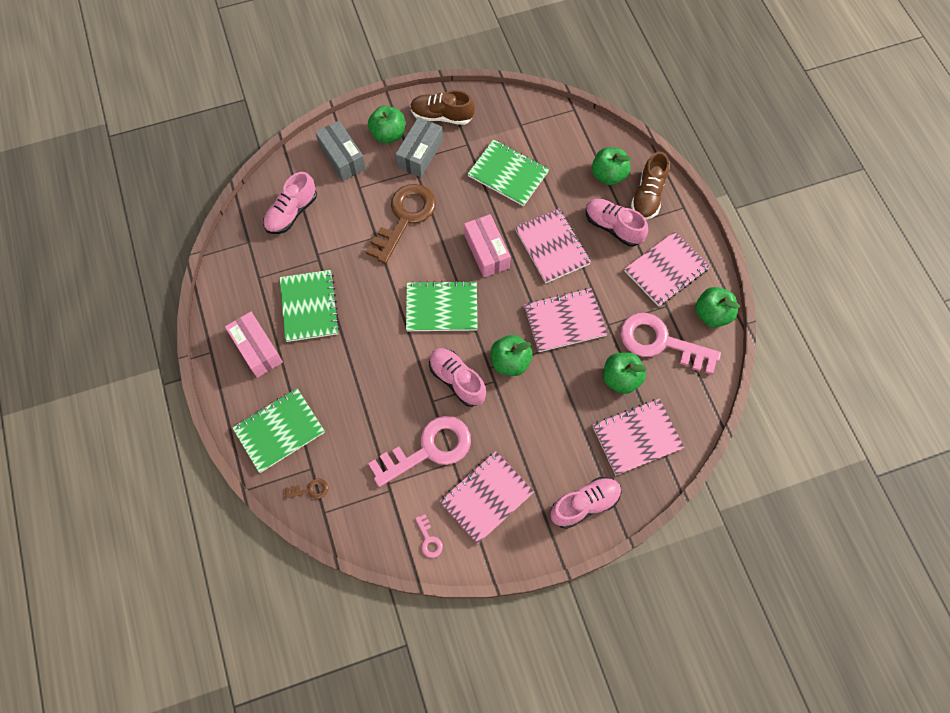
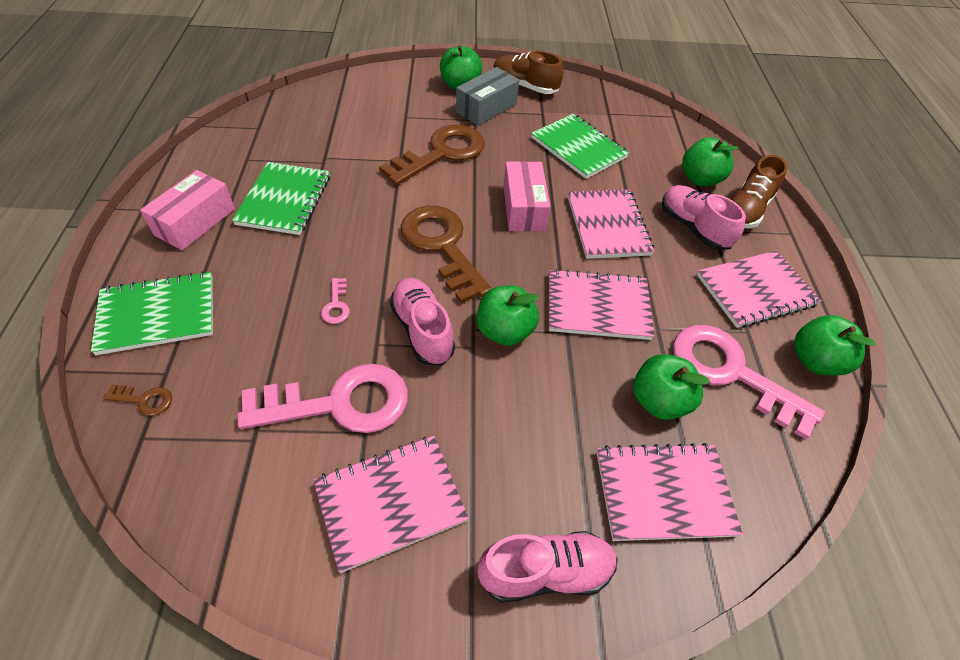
camera: 15 degrees right, 15 degrees down
(257, 349) = (195, 222): pink box -> pink box turned 45 degrees clockwise
(291, 213) = (320, 117): pink shoe -> none
(342, 157) = (401, 90): grey box -> none
(429, 540) = (268, 537): pink key -> pink key (336, 305)
(441, 307) = (442, 246): green notebook -> brown key

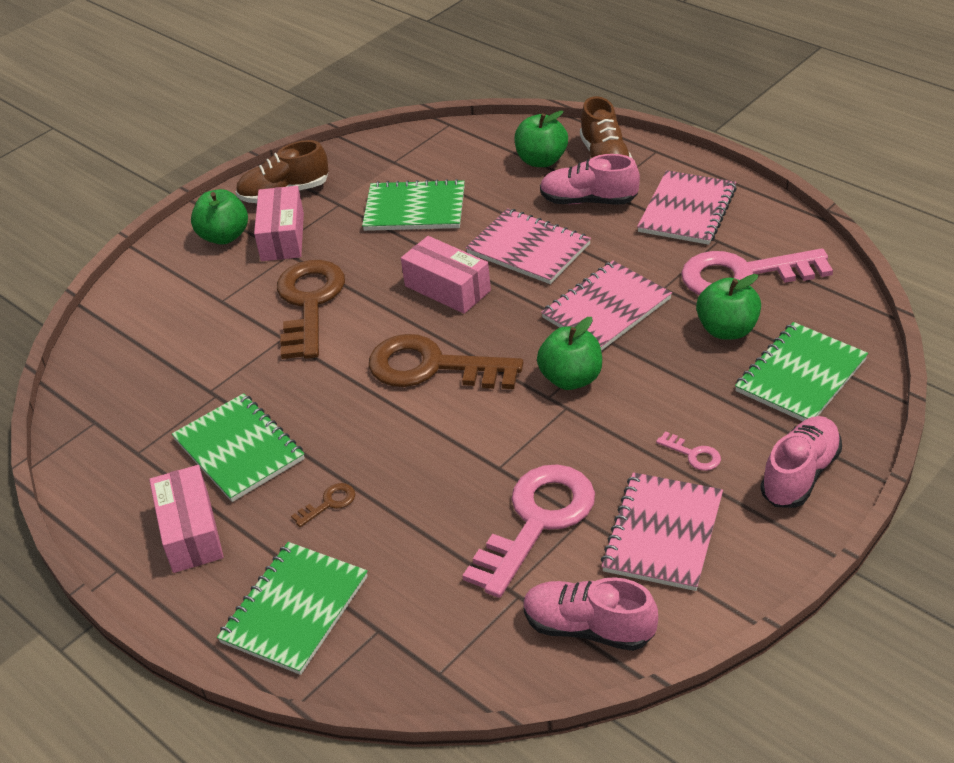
camera: 40 degrees left, 10 degrees down
(144, 400) = (396, 656): brown key -> brown key (329, 503)
(336, 305) = (425, 473): pink key -> pink key (693, 454)
(422, 330) = (515, 430): pink shoe -> pink shoe (588, 628)
(486, 108) = (282, 237): grey box -> pink box
(663, 493) = (801, 375): pink notebook -> green notebook
(815, 361) = (778, 224): green apple -> none

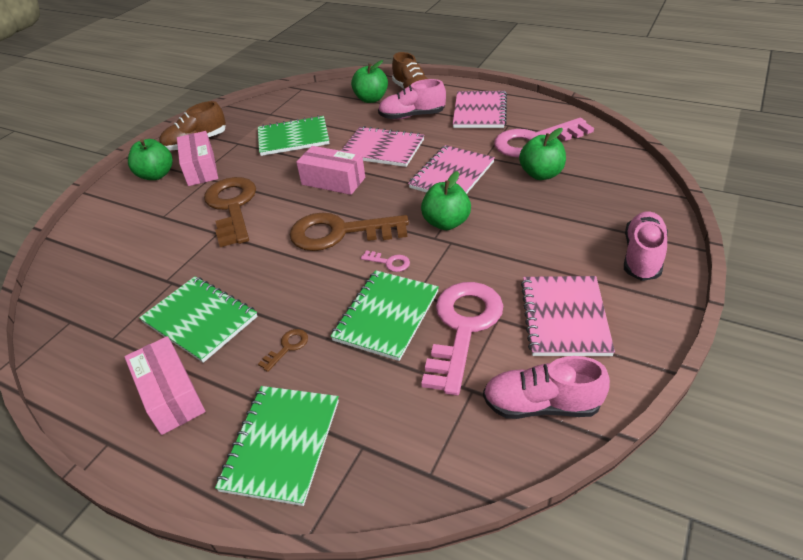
camera: 15 degrees left, 0 degrees up
(693, 454) = (559, 257): pink key -> pink key (389, 262)
(801, 375) = (606, 193): green notebook -> green notebook (386, 316)

